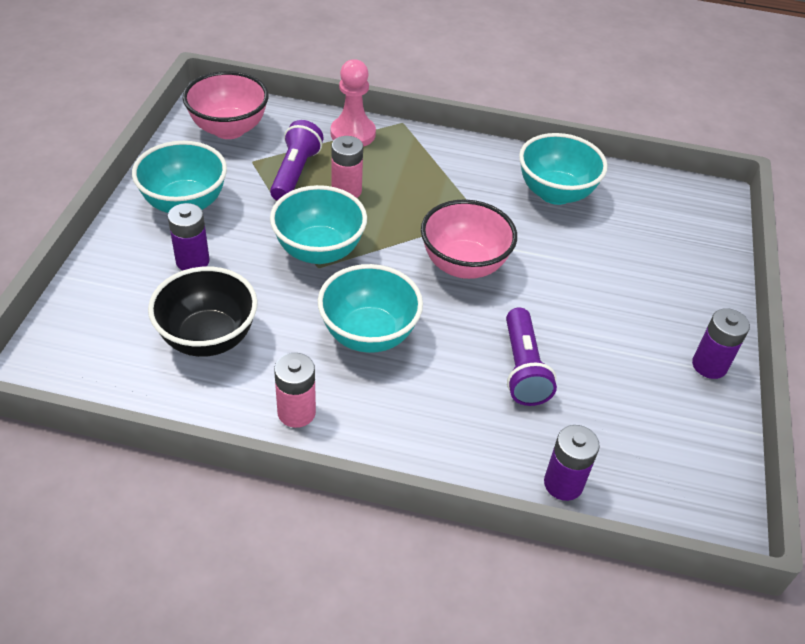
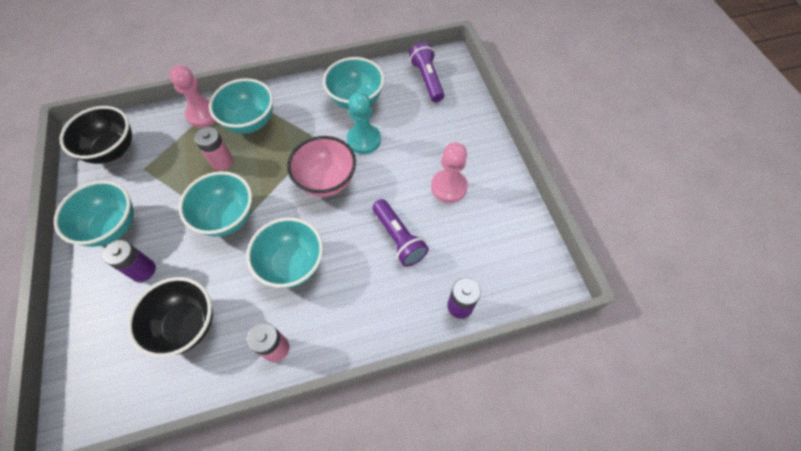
camera: 25 degrees left, 15 degrees up
(229, 129) = (113, 150): pink bowl -> black bowl
(295, 173) = (179, 164): purple flashlight -> purple flashlight (427, 79)
(404, 164) = (250, 122): none -> turquoise bowl
(540, 241) = (364, 140): none -> turquoise pawn
(627, 342) = (448, 187): none -> pink pawn
(709, 365) = (500, 179): purple battery -> none

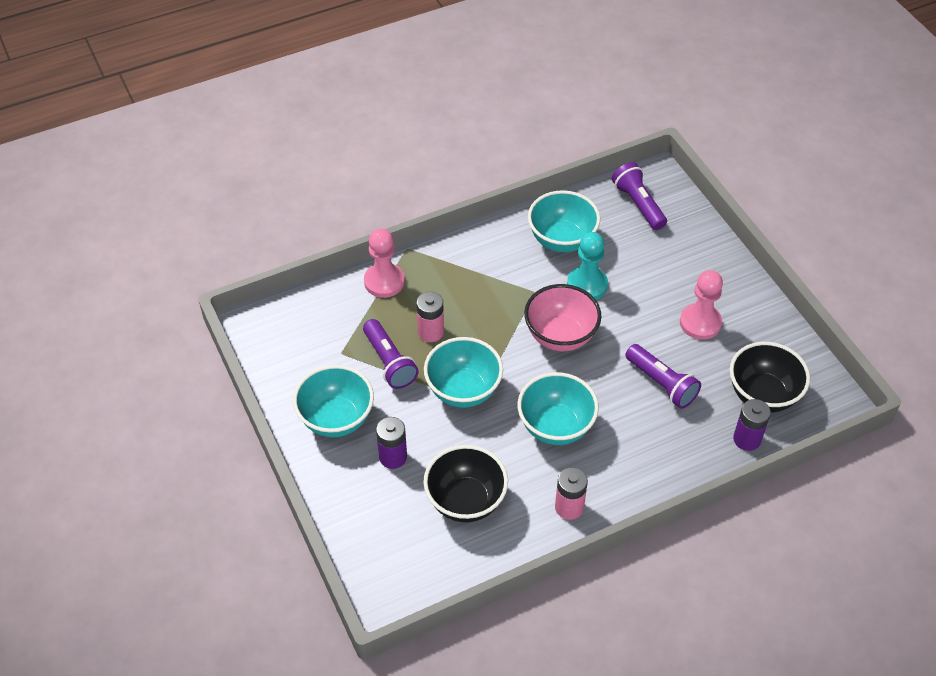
camera: 10 degrees left, 10 degrees down
(113, 150) = (294, 338): black bowl -> black bowl (762, 395)
(178, 183) = (389, 362): none -> purple flashlight
(250, 122) = (445, 283): turquoise bowl -> none

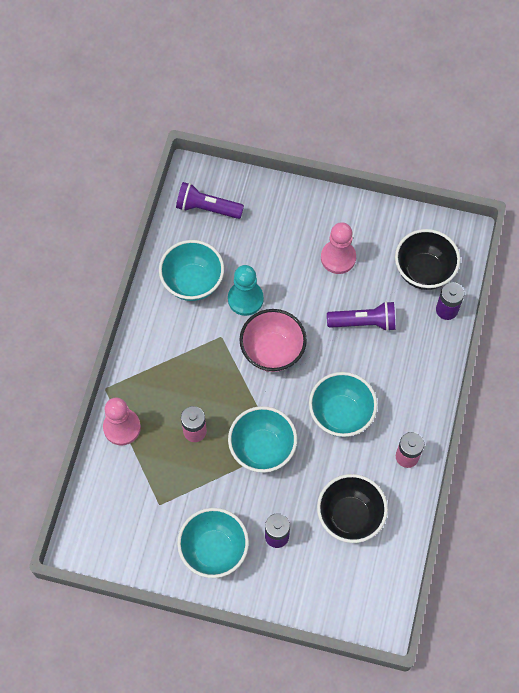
camera: 50 degrees left, 15 degrees up
(389, 362) = (196, 478): purple flashlight -> none

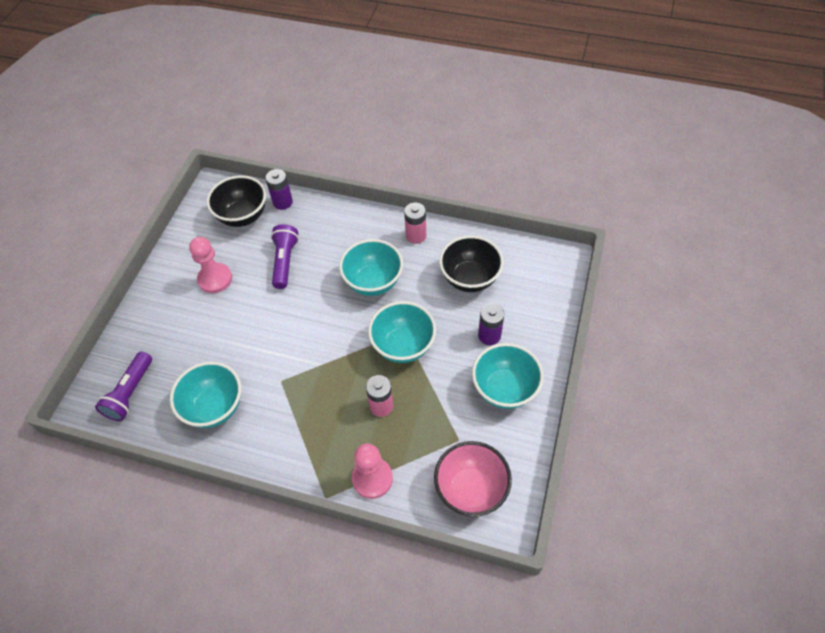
camera: 85 degrees left, 10 degrees down
(245, 299) = (243, 358): turquoise pawn -> none
(272, 351) = (303, 335): pink bowl -> pink bowl (471, 489)

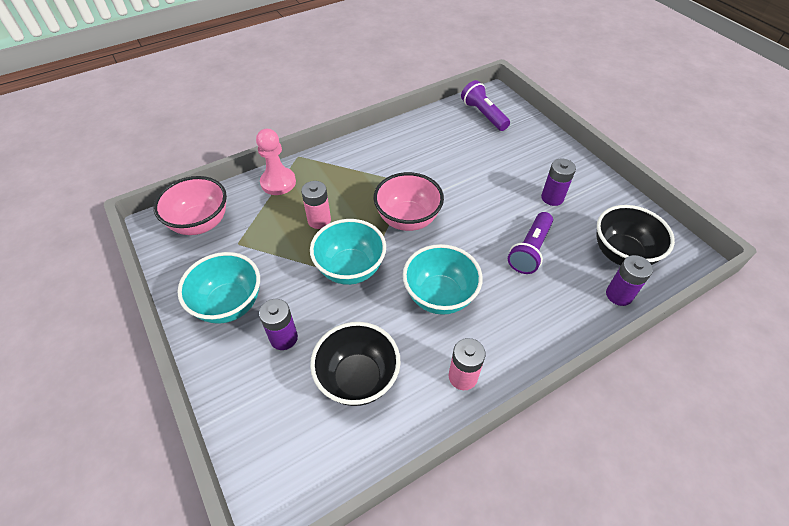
camera: 130 degrees right, 5 degrees down
(214, 407) = (426, 143): turquoise bowl -> none
(215, 279) = (552, 198): pink pawn -> purple battery
(285, 261) = (530, 250): purple flashlight -> purple flashlight turned 75 degrees clockwise
(323, 349) = (407, 219): none -> pink bowl

